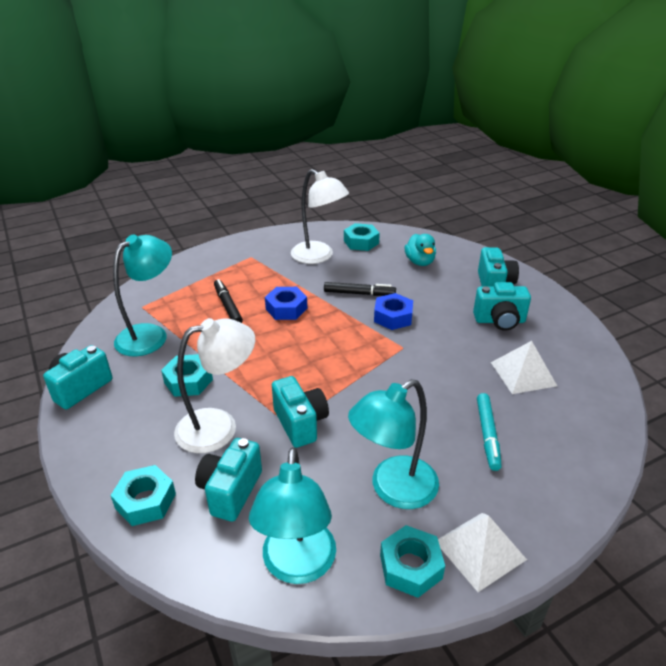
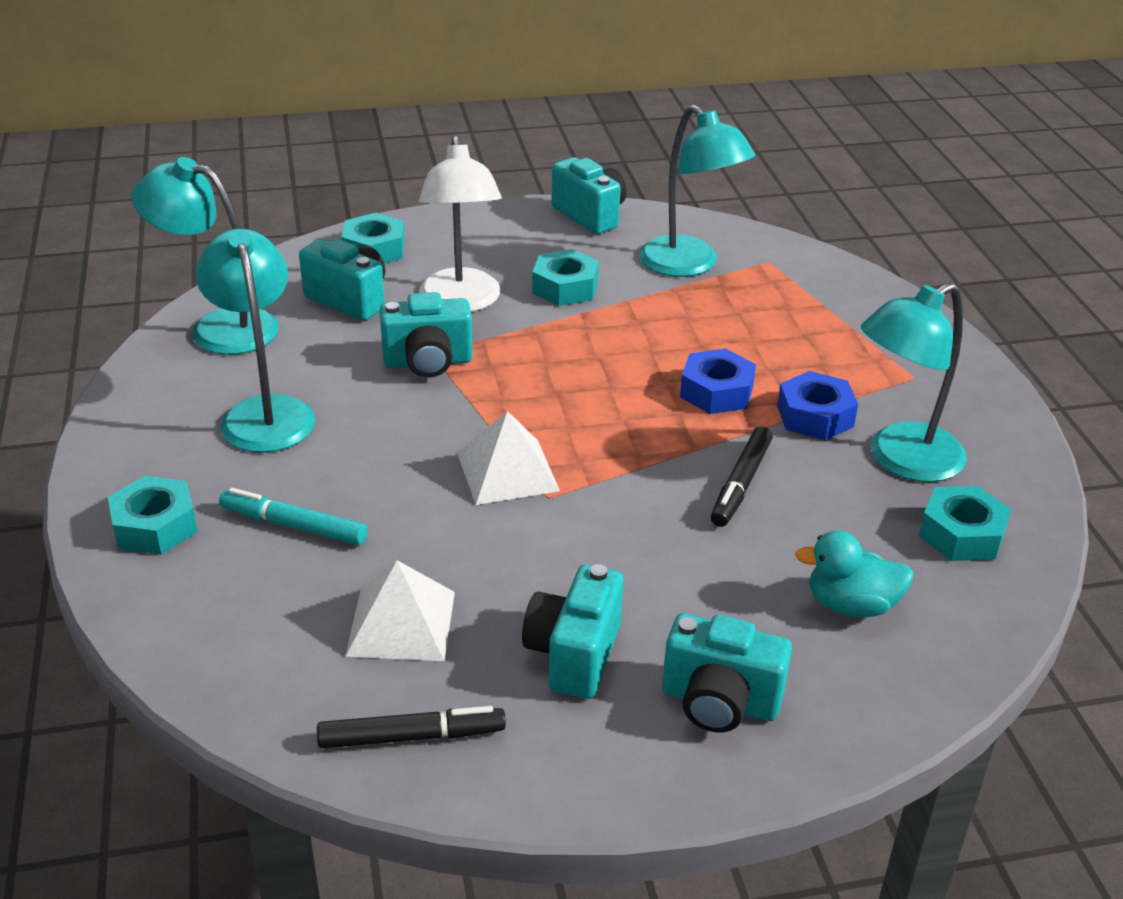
camera: 105 degrees right, 0 degrees up
(228, 306) = (744, 335): black marker -> black marker (411, 737)
(319, 256) = (901, 460): white lamp -> turquoise lamp
(393, 317) = (645, 508): blue nut -> blue nut (815, 416)
(410, 566) = (154, 399): turquoise nut -> turquoise nut (155, 526)
(480, 550) = (129, 455): white pyramid -> white pyramid (507, 471)

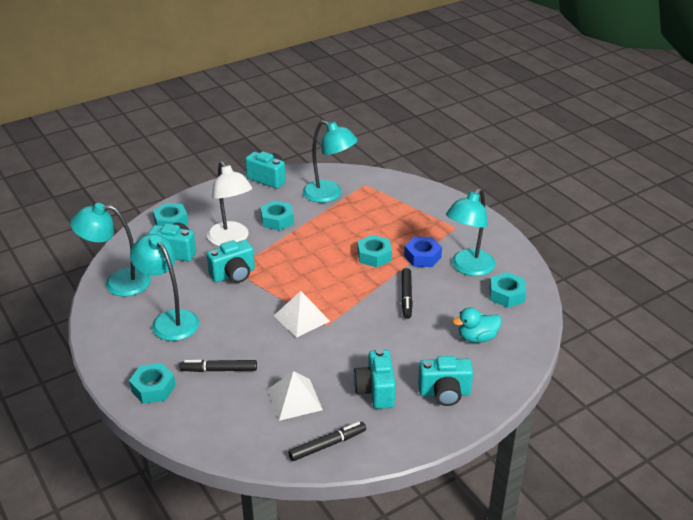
camera: 20 degrees left, 0 degrees up
(294, 526) = (219, 370): turquoise marker -> black marker
(716, 391) = (374, 256): blue nut -> turquoise nut

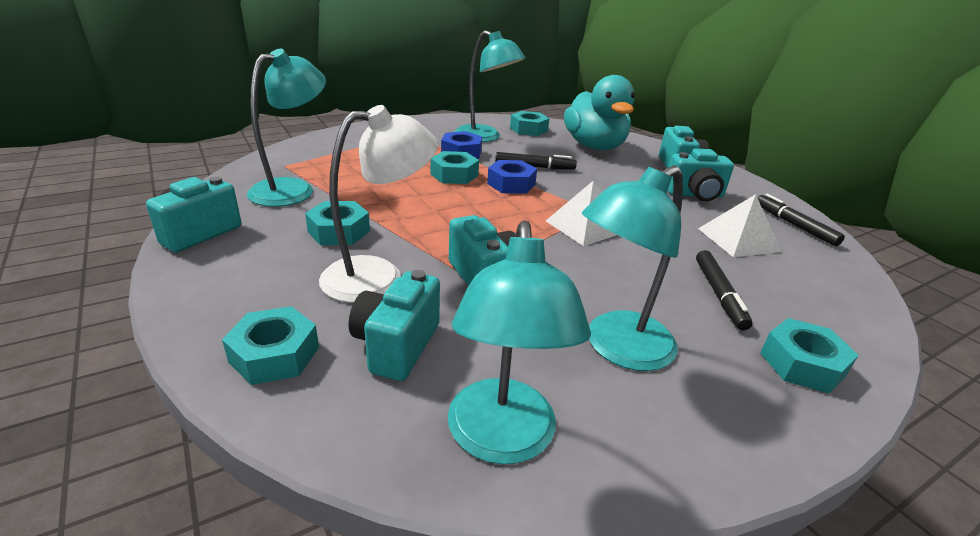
camera: 90 degrees left, 5 degrees down
(365, 284) = (511, 184): none -> blue nut
(477, 338) = (594, 146): turquoise duck -> turquoise duck, size x1.91

